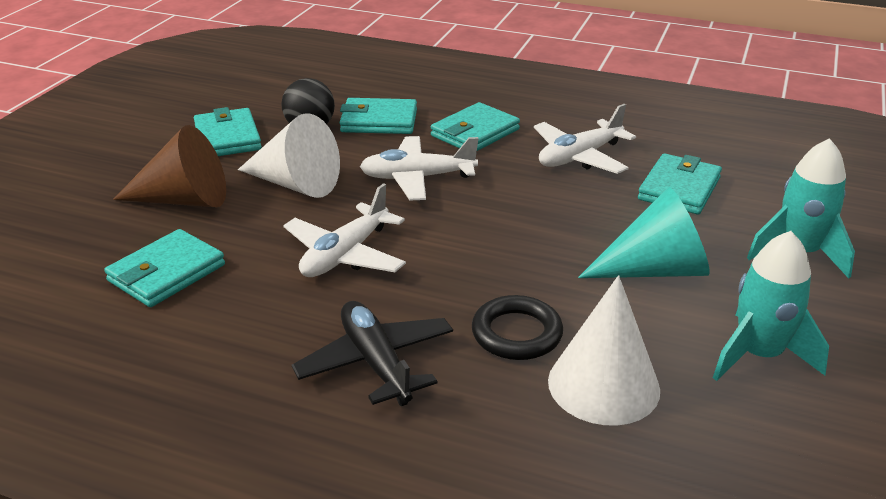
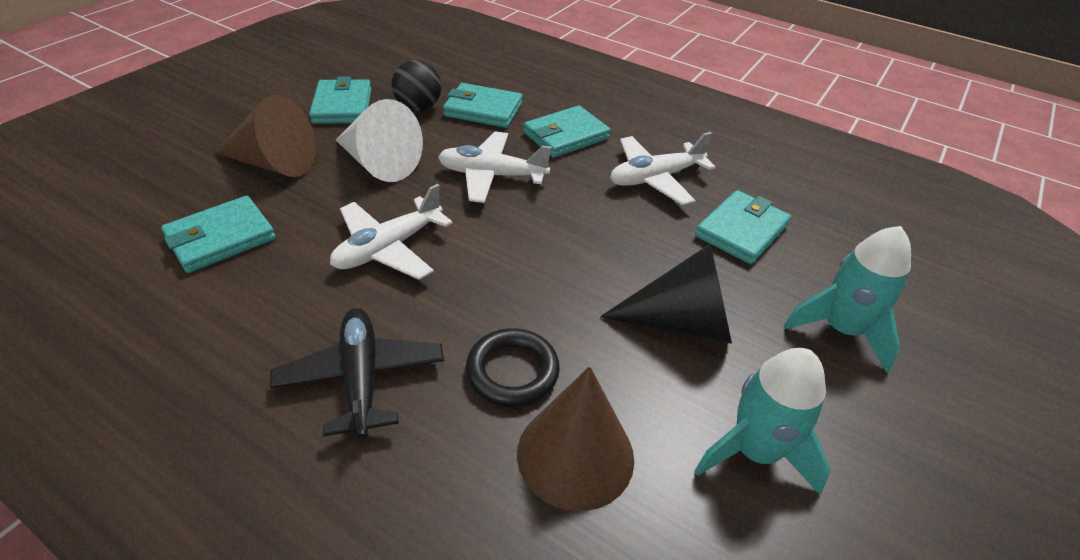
camera: 10 degrees right, 10 degrees up
(603, 385) = (575, 455): white cone -> brown cone
(654, 270) = (681, 322): turquoise cone -> black cone

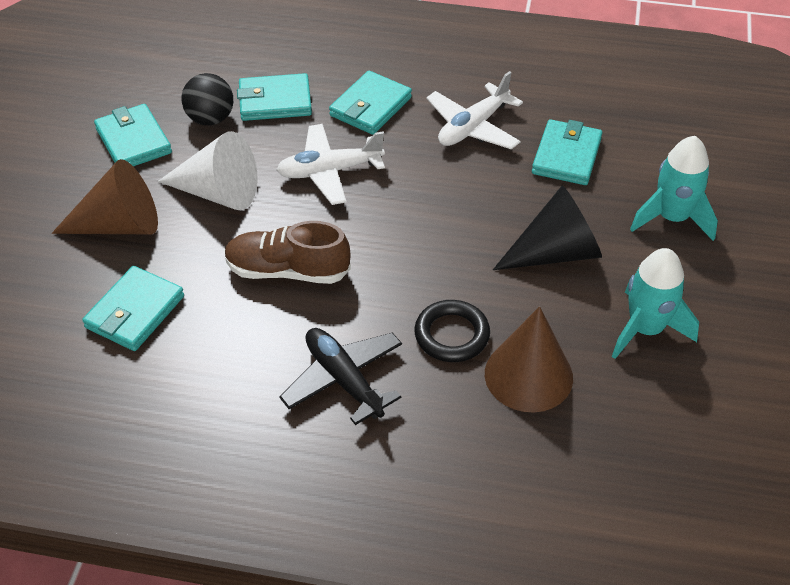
camera: 20 degrees left, 5 degrees up
(388, 248) = (287, 271): white plane -> brown shoe

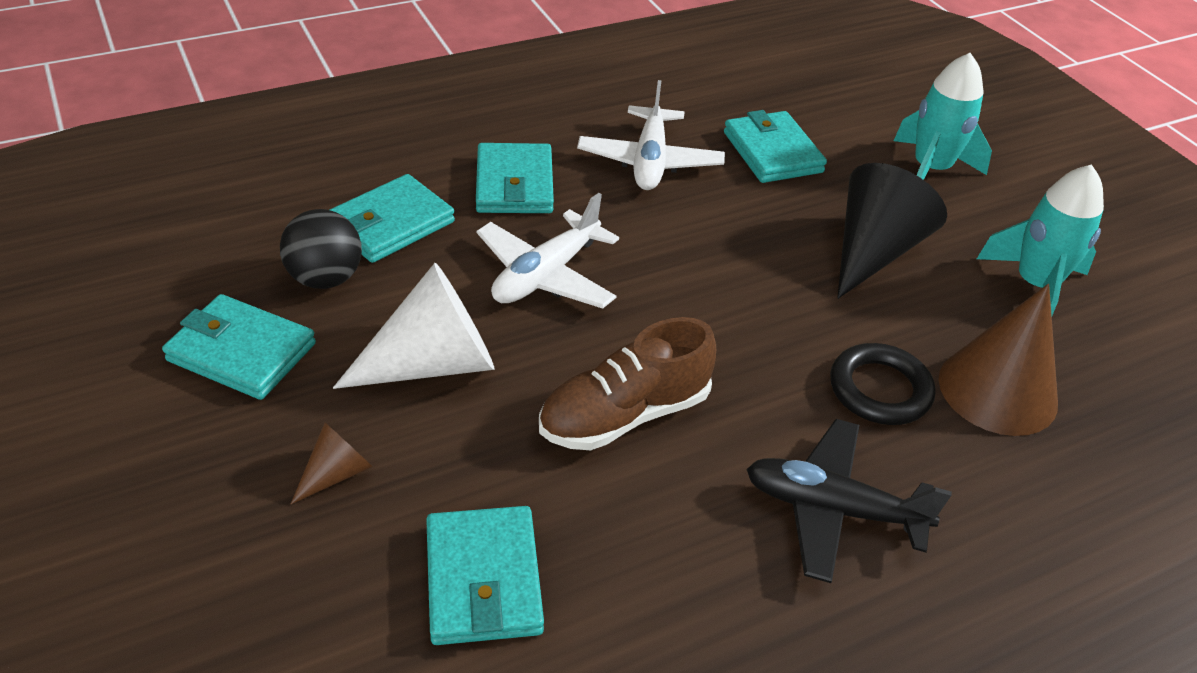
camera: 40 degrees left, 5 degrees down
(119, 225) = (336, 473): brown cone -> brown cone, size x0.49

